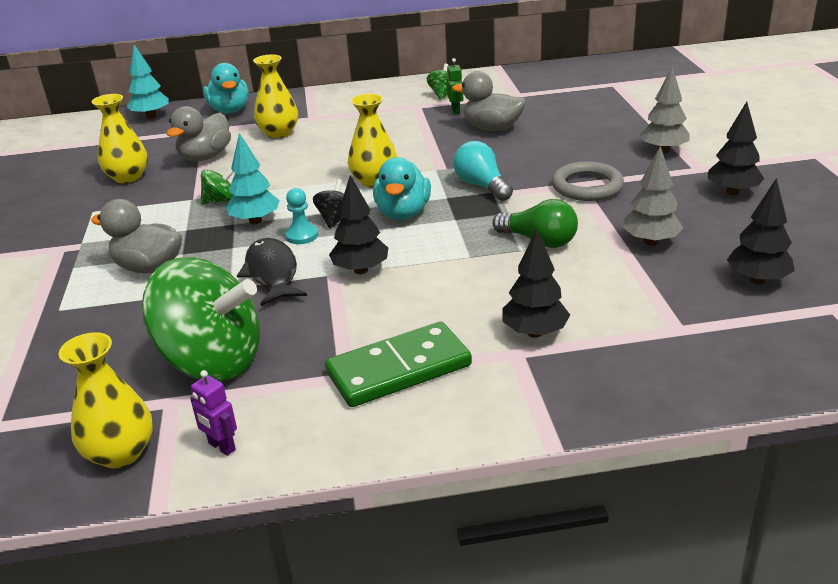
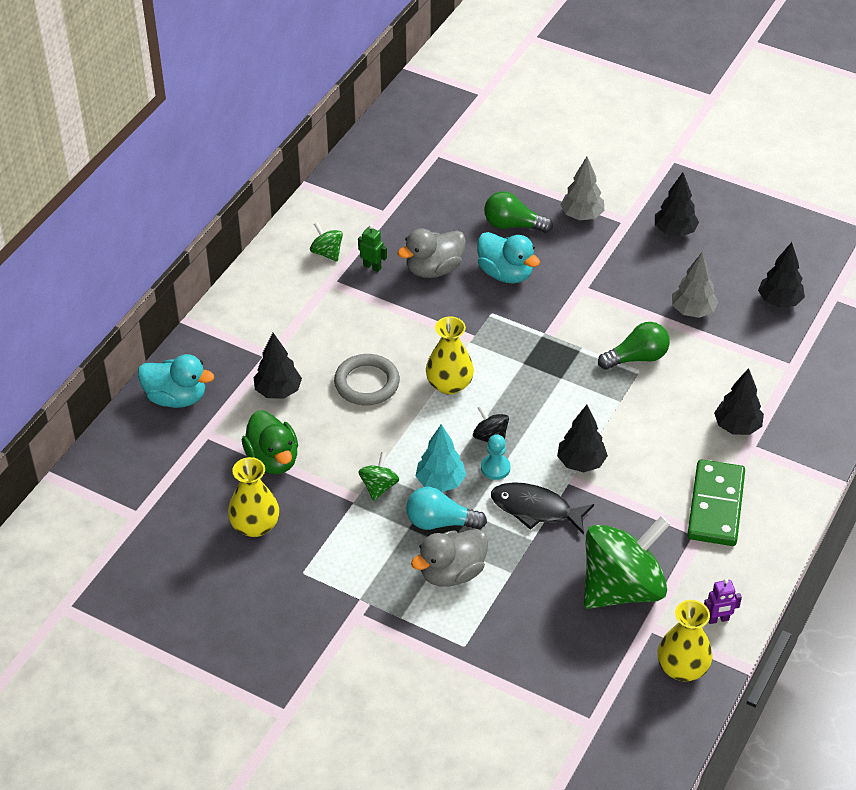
camera: 55 degrees left, 15 degrees up
(151, 116) = (115, 456): turquoise tree -> none
(205, 157) = (273, 459): grey duck -> green duck
(279, 133) = (278, 391): yellow vase -> black tree
(403, 213) = (522, 398): turquoise duck -> turquoise duck (505, 273)
(482, 186) = (527, 335): turquoise light bulb -> turquoise light bulb (440, 522)
(587, 186) = (589, 287): grey ring -> grey ring (367, 383)
(596, 133) = (513, 225): none -> green light bulb

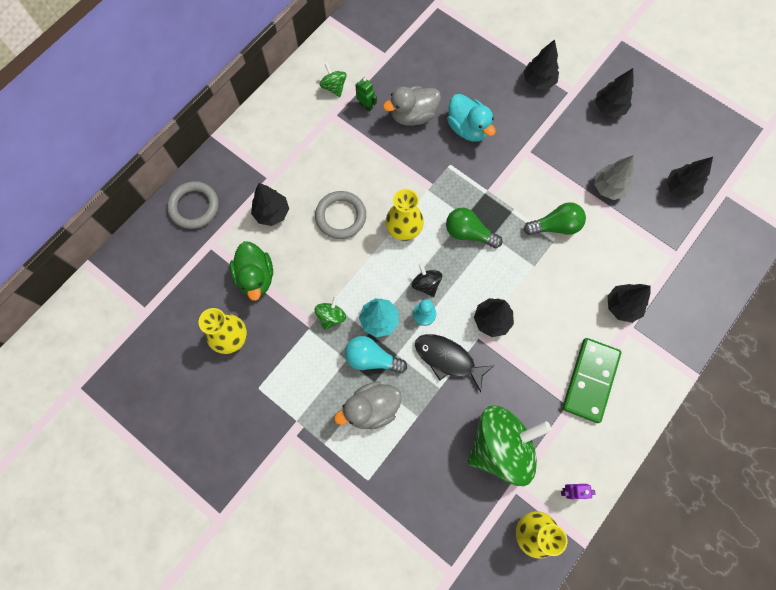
camera: 10 degrees right, 25 degrees up
(176, 398) = (194, 207): turquoise duck -> grey ring
(513, 225) = (482, 82): green light bulb -> green light bulb (469, 233)
(582, 215) = (538, 81): grey tree -> black tree

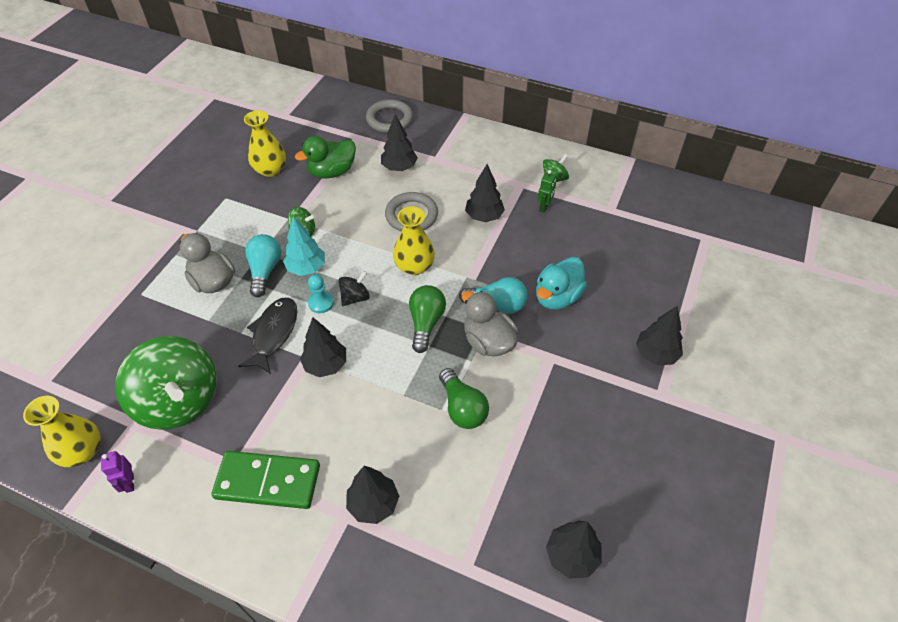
camera: 75 degrees right, 20 degrees down
(413, 115) = (551, 246): grey duck -> grey duck (488, 342)
(464, 174) = (497, 304): none -> turquoise light bulb
(608, 188) = (538, 460): grey tree -> none
(609, 108) = (658, 441): black tree -> black tree (484, 216)

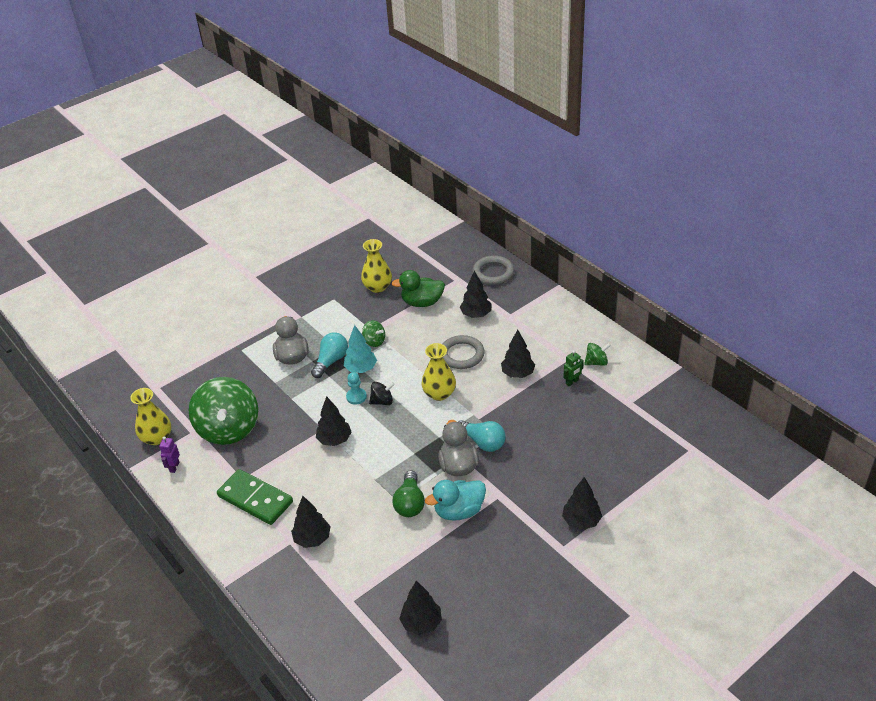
camera: 30 degrees right, 10 degrees down
(274, 333) = (312, 406): black fish -> none
(426, 323) = (421, 437): green light bulb -> none
(557, 297) = (533, 453): turquoise duck -> turquoise duck (459, 511)

